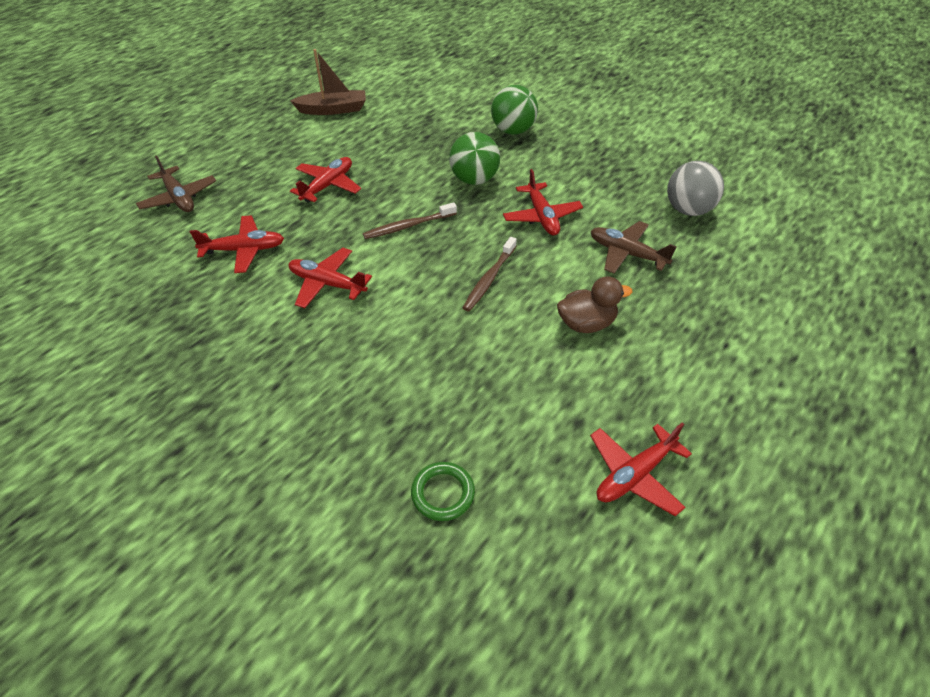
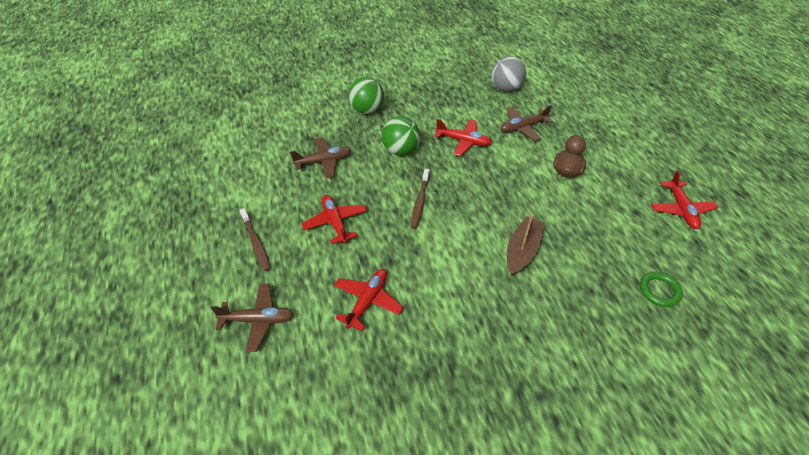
camera: 55 degrees left, 0 degrees up
(327, 284) = (445, 268): red plane -> none
(333, 109) = (240, 179): brown boat -> brown boat (522, 251)
(404, 141) = (323, 161): none -> brown plane
(489, 279) = (501, 190): brown toothbrush -> brown toothbrush (256, 243)

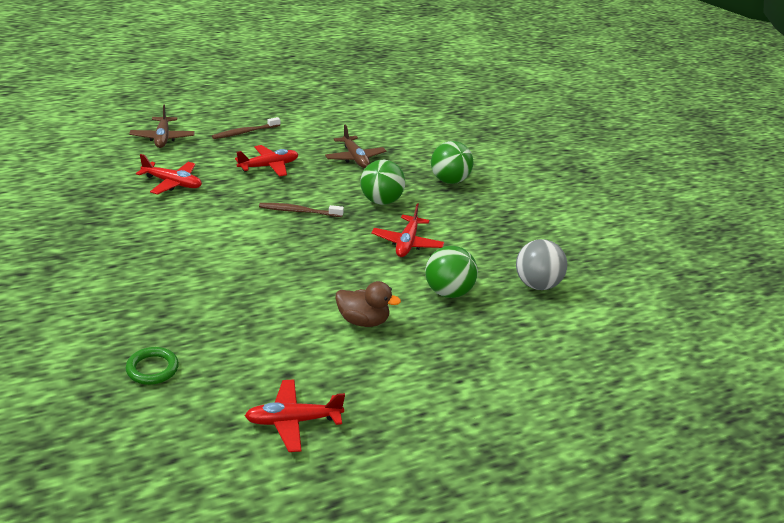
camera: 80 degrees right, 15 degrees down
(522, 251) = (224, 272): brown boat -> none
(523, 127) = (448, 292): brown plane -> green ball

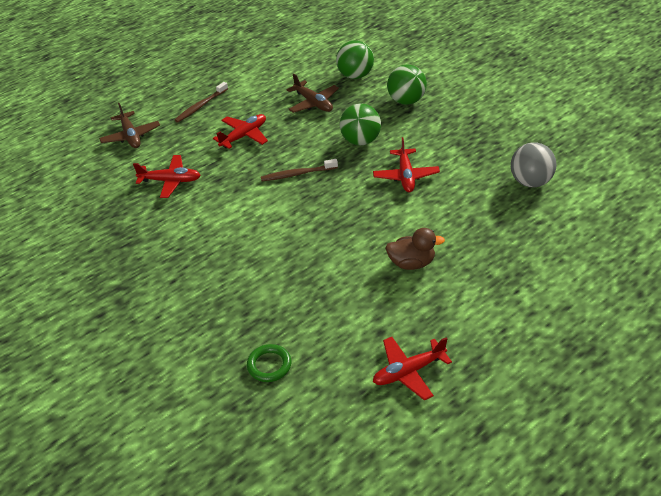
camera: 10 degrees left, 10 degrees up
(448, 292) = (464, 213): green ball -> green ball (355, 75)

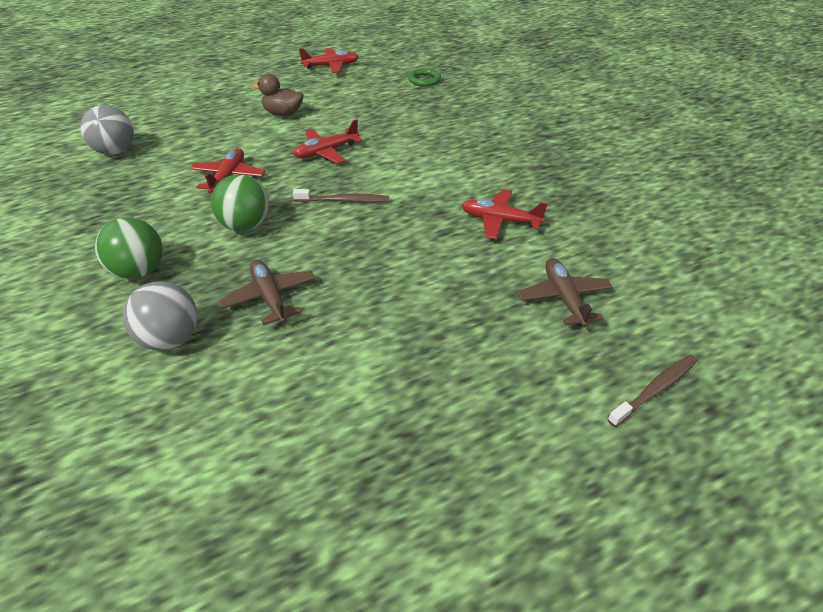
camera: 170 degrees left, 0 degrees up
(200, 106) = (450, 332): brown toothbrush -> brown toothbrush (655, 389)
(244, 136) = (393, 263): red plane -> red plane (326, 152)
(355, 75) = (170, 339): green ball -> grey ball

